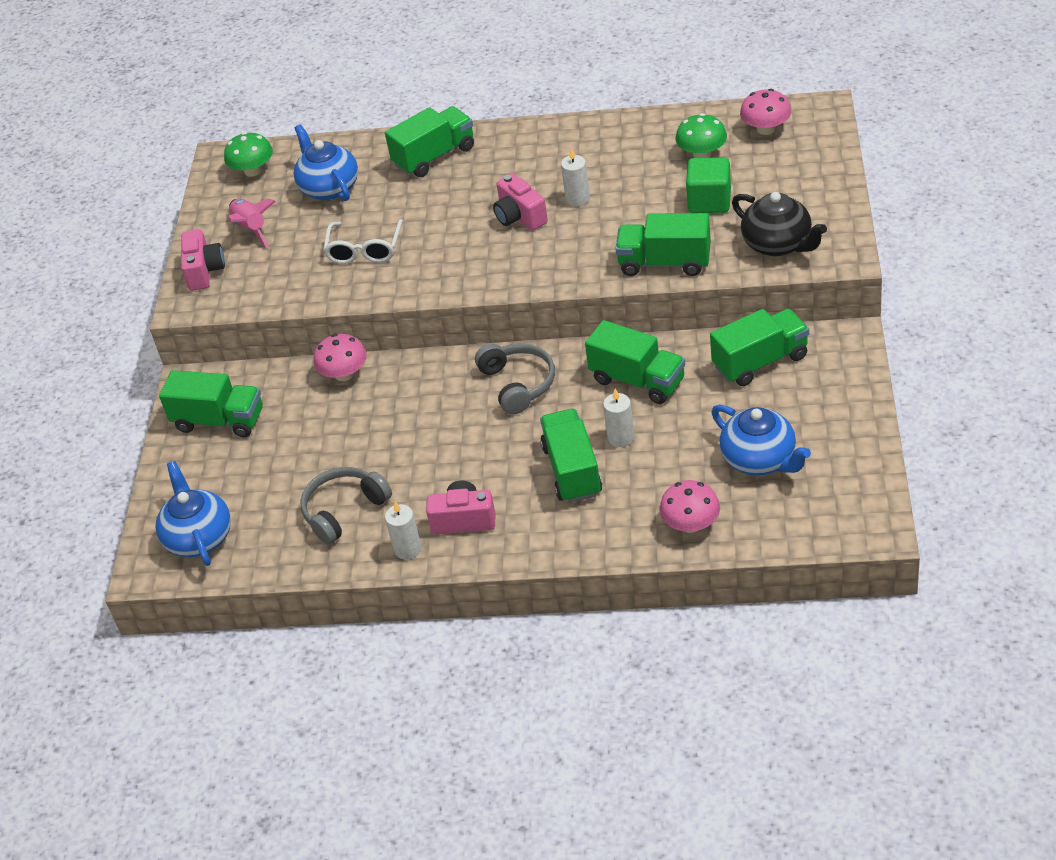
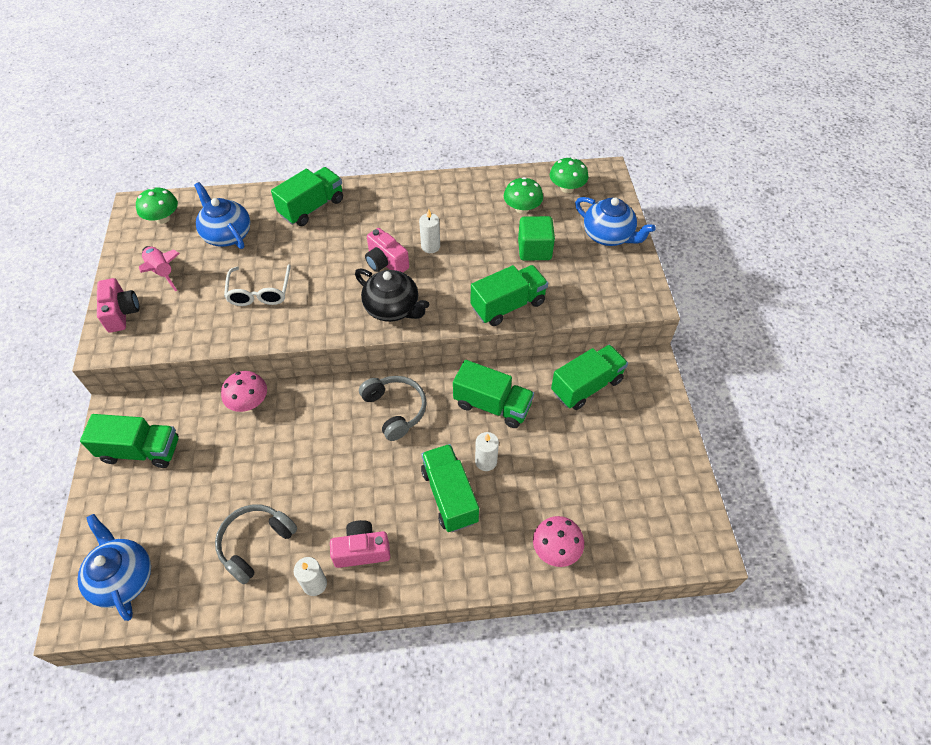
camera: 15 degrees left, 10 degrees up
(665, 263) = (508, 305): green truck -> green truck turned 150 degrees clockwise
(760, 460) = (602, 481): blue teapot -> blue teapot (608, 236)
(766, 129) = (567, 188): pink mushroom -> green mushroom
(778, 244) = (594, 289): black teapot -> black teapot (393, 308)

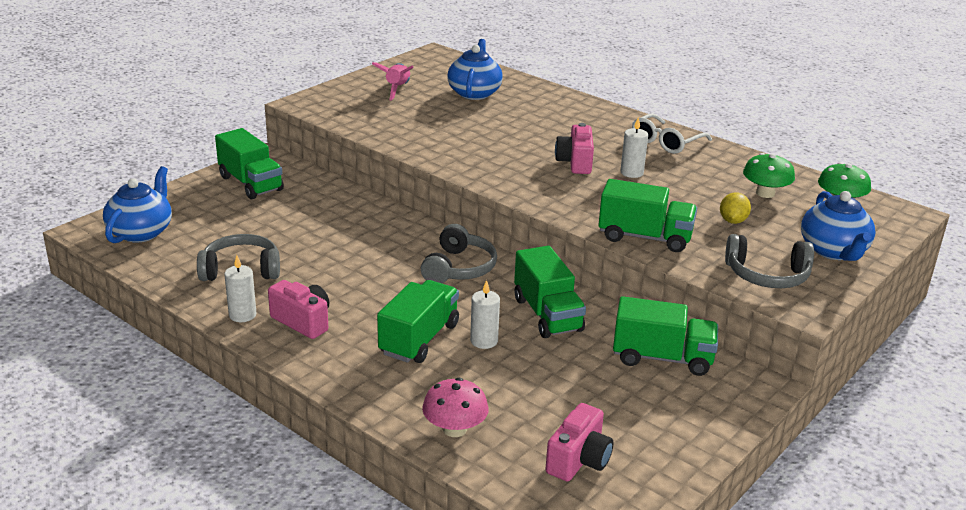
camera: 45 degrees right, 25 degrees down
(121, 313) = (338, 94): pink camera -> pink camera (579, 460)
(163, 218) = (443, 66): green mushroom -> none
(249, 402) = (358, 201): pink mushroom -> none
(260, 292) = (447, 130): white glasses -> white glasses (666, 142)
(312, 207) = (565, 109): green truck -> none
(393, 308) = (536, 187): black teapot -> none
(534, 250) = (732, 221): green cube -> yellow lemon
(602, 286) = (767, 275): none -> grey headphones

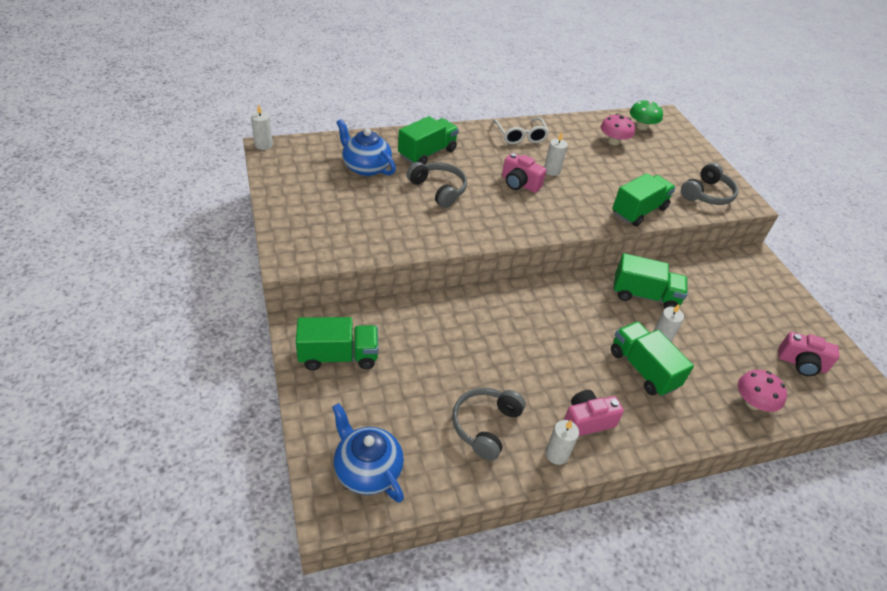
camera: 60 degrees left, 15 degrees up
(397, 89) = (317, 198): pink rocket -> none
(435, 50) = (263, 145): none -> white candle
(458, 268) = (563, 305): grey headphones -> grey headphones (438, 189)
(579, 460) = (801, 363): pink camera -> pink camera turned 135 degrees clockwise
(662, 358) = (714, 276): green truck -> green truck (427, 153)
(732, 221) = (639, 170): yellow lemon -> none
(765, 193) = (613, 141): green mushroom -> pink mushroom
(834, 251) = (692, 159): blue teapot -> none

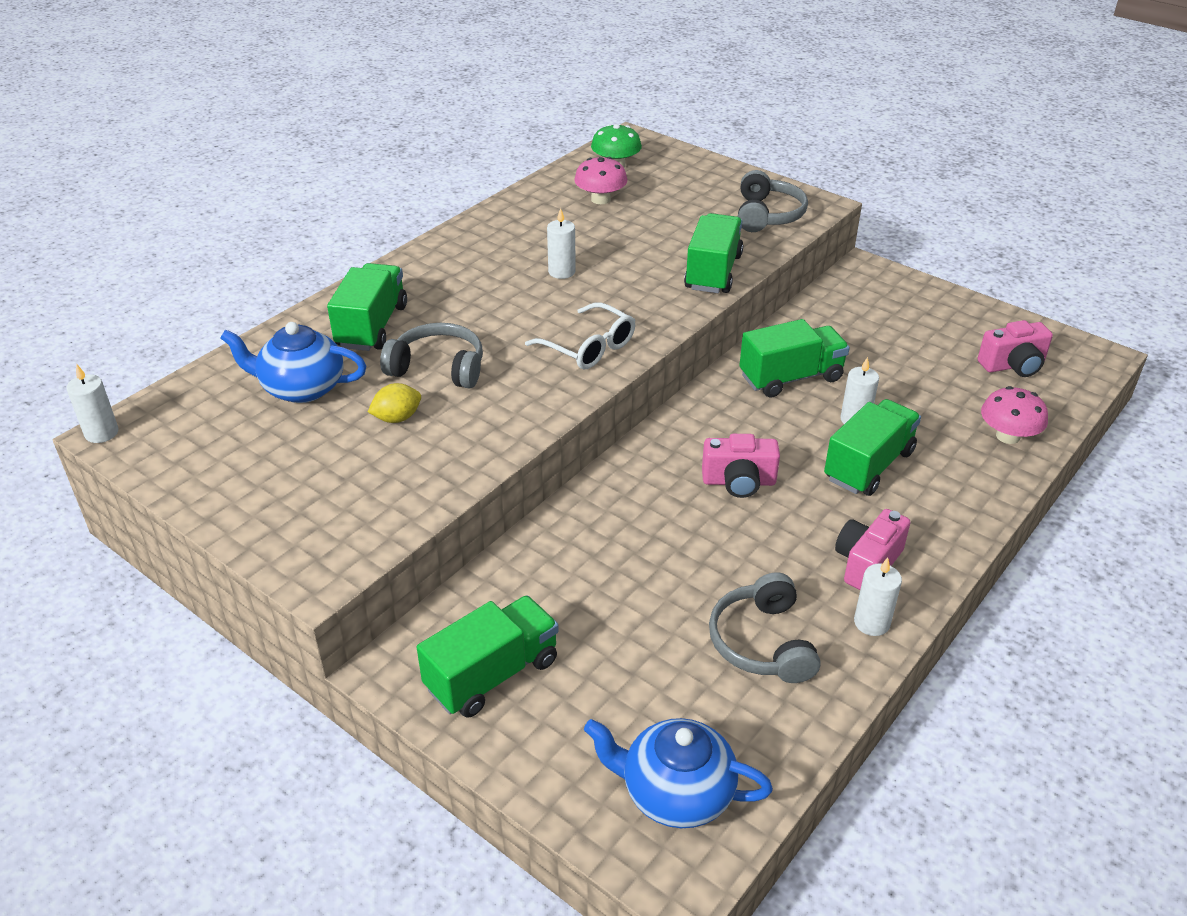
camera: 30 degrees left, 5 degrees down
(395, 204) = (397, 418): none -> yellow lemon
(519, 184) = (538, 308): pink camera -> pink camera (739, 482)
(520, 136) = (477, 245): white glasses -> white glasses (589, 347)
(643, 369) = (868, 465): green truck -> green truck turned 105 degrees clockwise

